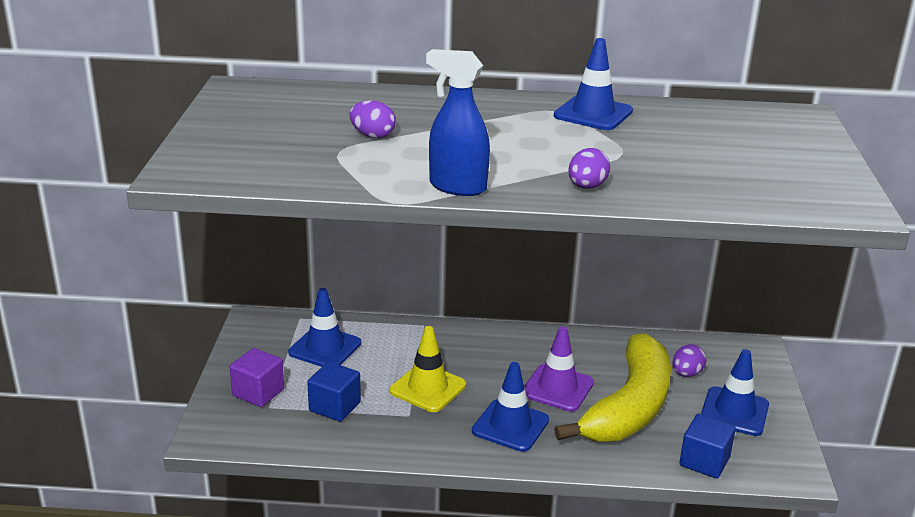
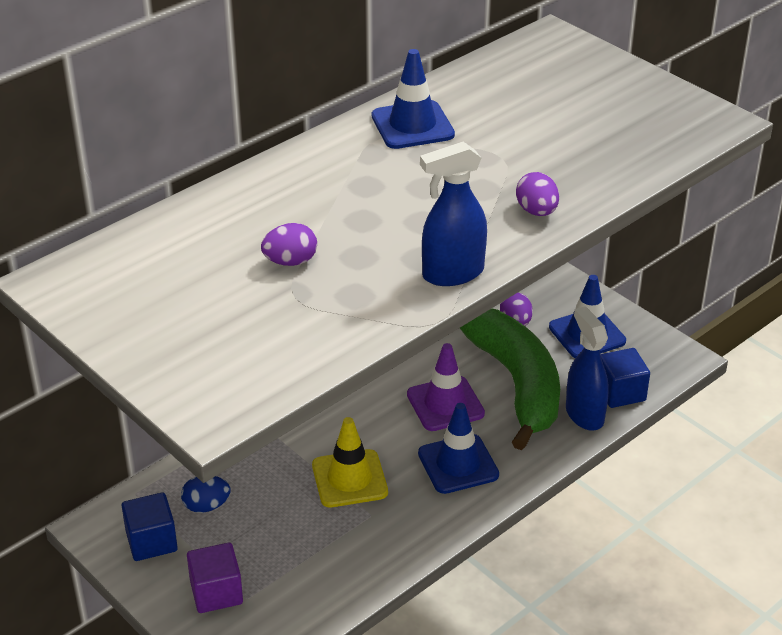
camera: 45 degrees left, 10 degrees up
(325, 348) = (206, 506): blue traffic cone -> blue egg
(335, 407) = (302, 554): blue cube -> blue cube (151, 541)
(629, 407) = (516, 383): yellow banana -> green banana
(652, 456) = (584, 415): none -> blue spray bottle

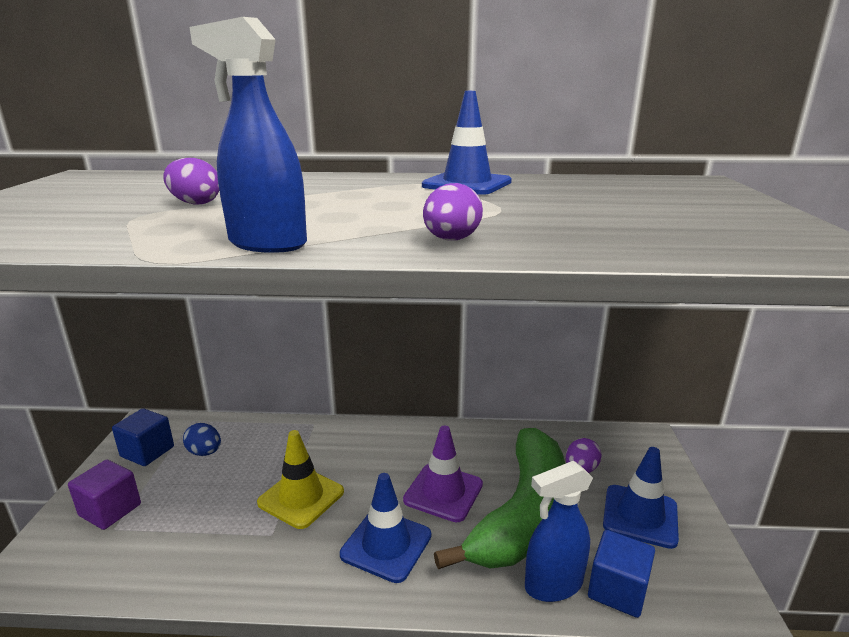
camera: 45 degrees right, 15 degrees down
(584, 415) = (553, 585): blue spray bottle -> blue spray bottle turned 135 degrees counterclockwise

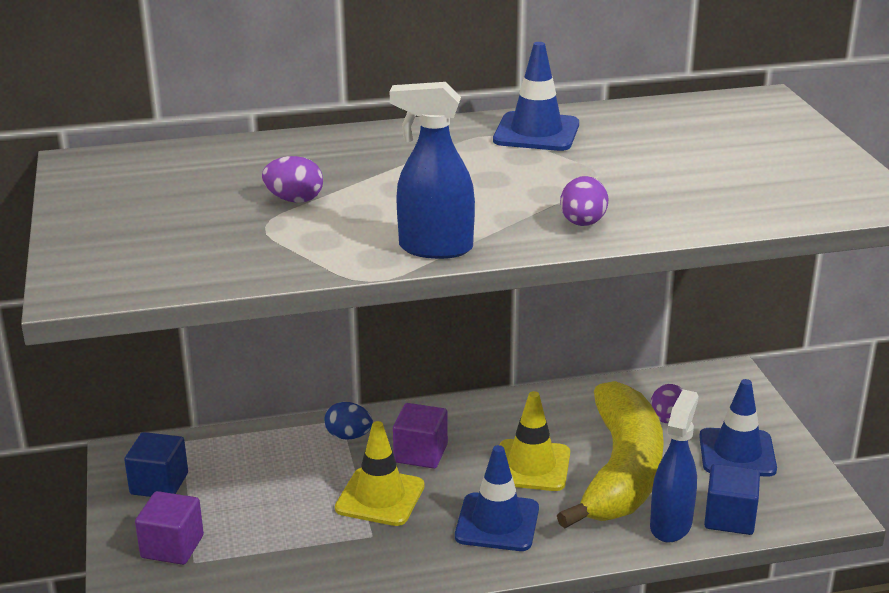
camera: 15 degrees left, 5 degrees up
(205, 452) = (232, 473): blue egg -> blue egg (348, 436)
(357, 463) = (420, 453): none -> purple cube
(443, 492) = (531, 466): purple traffic cone -> yellow traffic cone
(522, 514) = (621, 471): green banana -> yellow banana
(553, 585) = (671, 525): blue spray bottle -> blue spray bottle turned 150 degrees clockwise

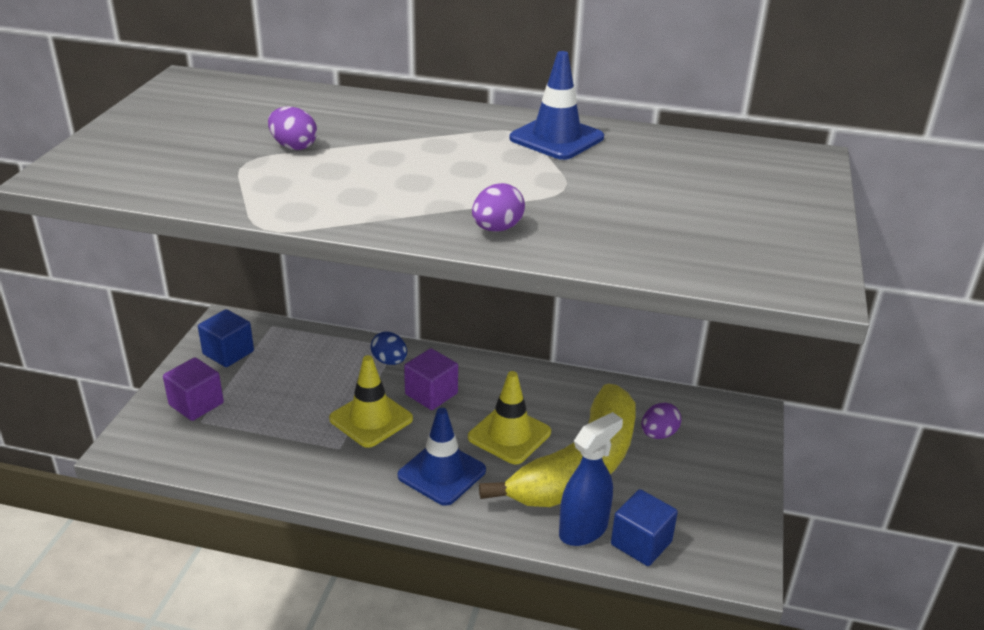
camera: 25 degrees right, 5 degrees up
(435, 248) = (348, 216): blue spray bottle -> none
(737, 453) = (697, 486): blue traffic cone -> none

